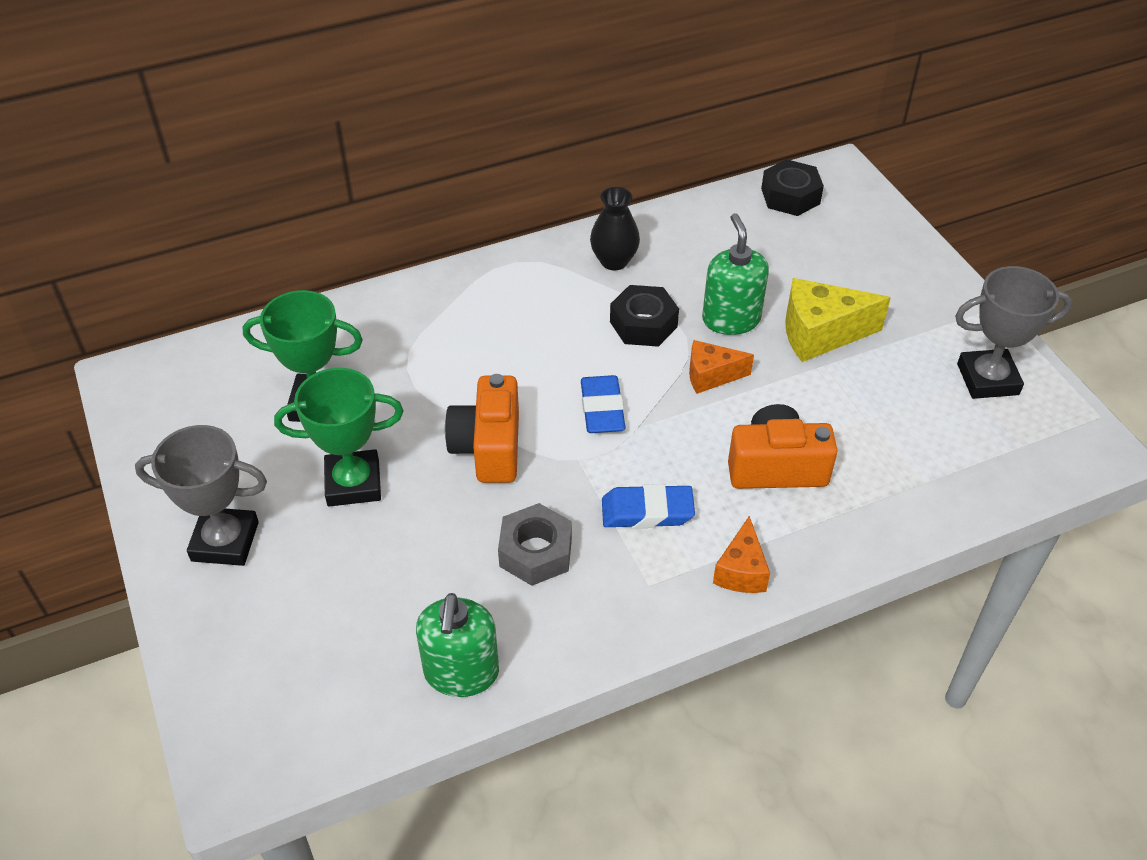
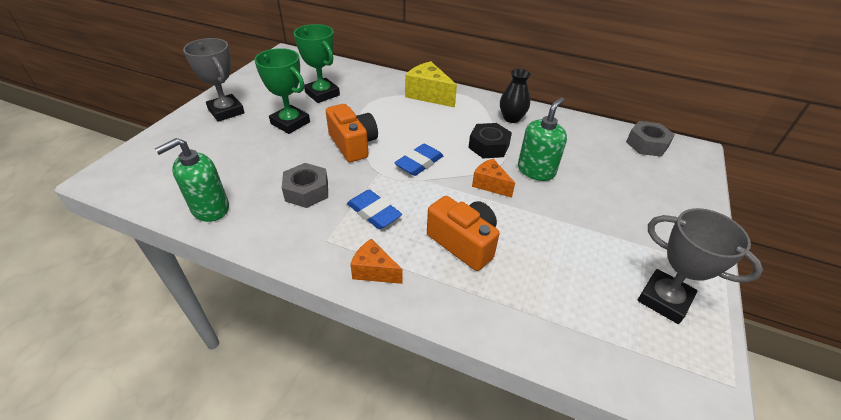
camera: 45 degrees right, 5 degrees down
(488, 447) = (353, 144): orange camera -> orange camera turned 105 degrees clockwise
(741, 571) = (374, 271): orange cheese -> orange cheese turned 60 degrees clockwise
(790, 196) = (647, 144): black nut -> grey nut
(820, 334) = (578, 206): yellow cheese -> yellow cheese (428, 95)

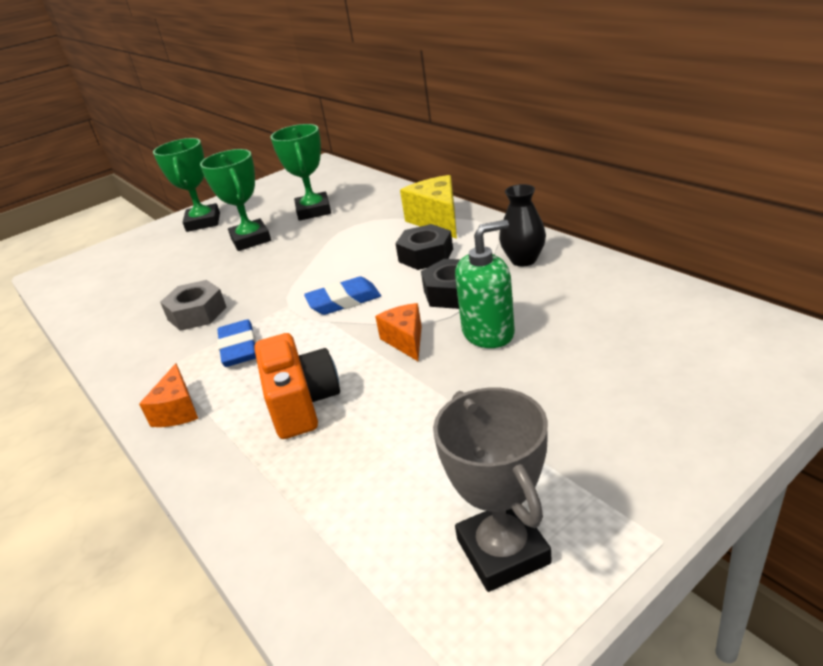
camera: 35 degrees right, 10 degrees down
(210, 208) = (100, 315): green soap dispenser -> none
(226, 111) = (203, 222): grey trophy -> green trophy
(353, 144) = (291, 270): orange camera -> none
(374, 271) = (178, 410): orange cheese -> orange cheese turned 150 degrees counterclockwise
(445, 122) = (426, 255): none -> black nut
(647, 144) = (719, 322): grey nut -> none

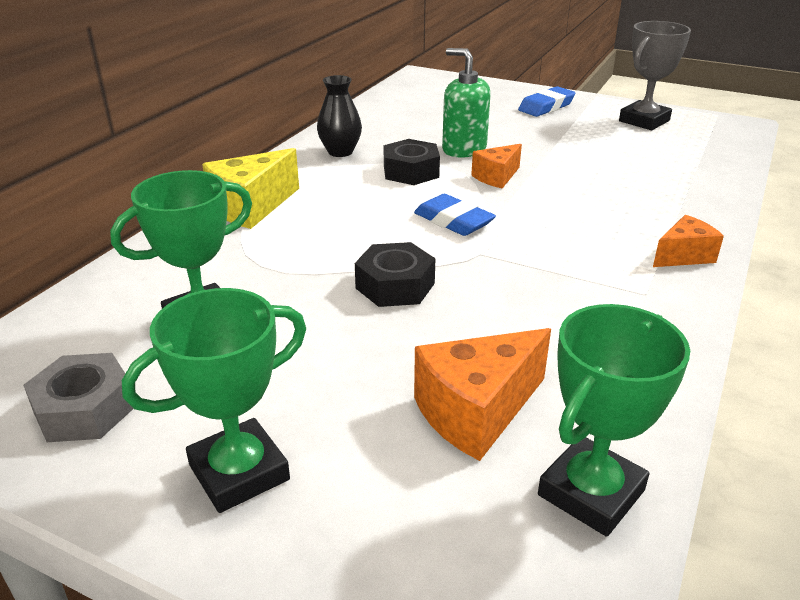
camera: 120 degrees left, 0 degrees up
(161, 278) = (476, 412): none -> orange cheese
(197, 313) = (540, 318): grey nut -> grey nut (85, 409)
(239, 348) = (575, 257): blue eraser -> blue eraser (546, 107)
(251, 239) = (317, 356): green trophy -> green trophy (591, 493)
(302, 403) = (610, 199): orange camera -> none
(426, 255) = (341, 197): black nut -> black nut (395, 286)

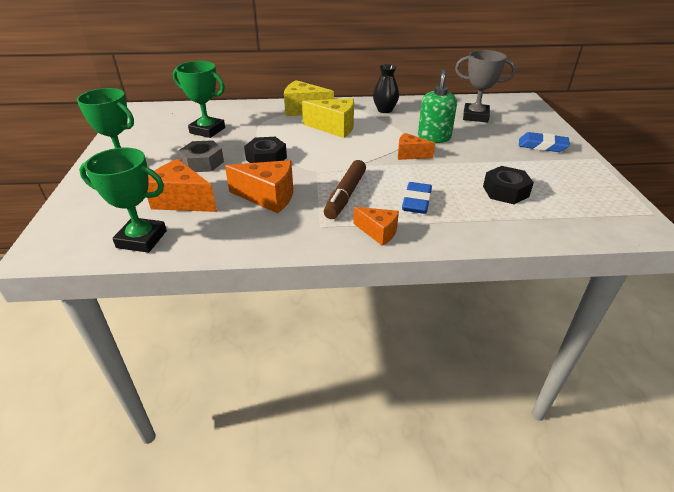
camera: 60 degrees right, 5 degrees up
(85, 409) = (144, 130): grey nut -> grey nut (203, 162)
(351, 201) = (334, 128): none -> yellow cheese
(411, 171) = (385, 132): black nut -> black nut (505, 191)
(453, 221) = (343, 156): blue eraser -> blue eraser (416, 202)
(530, 315) = (268, 197): none -> orange cheese
(572, 251) = (345, 195): none -> brown marker
(644, 121) = (579, 184): grey trophy -> grey trophy (475, 116)

